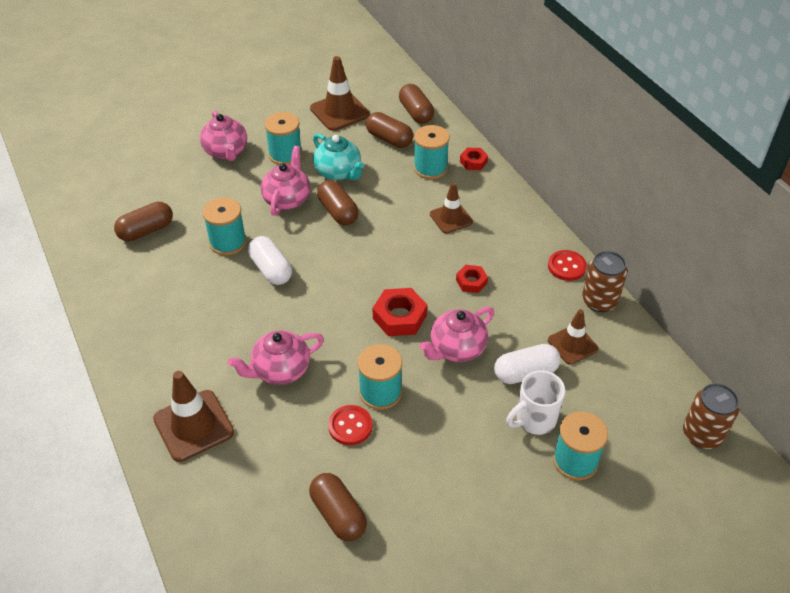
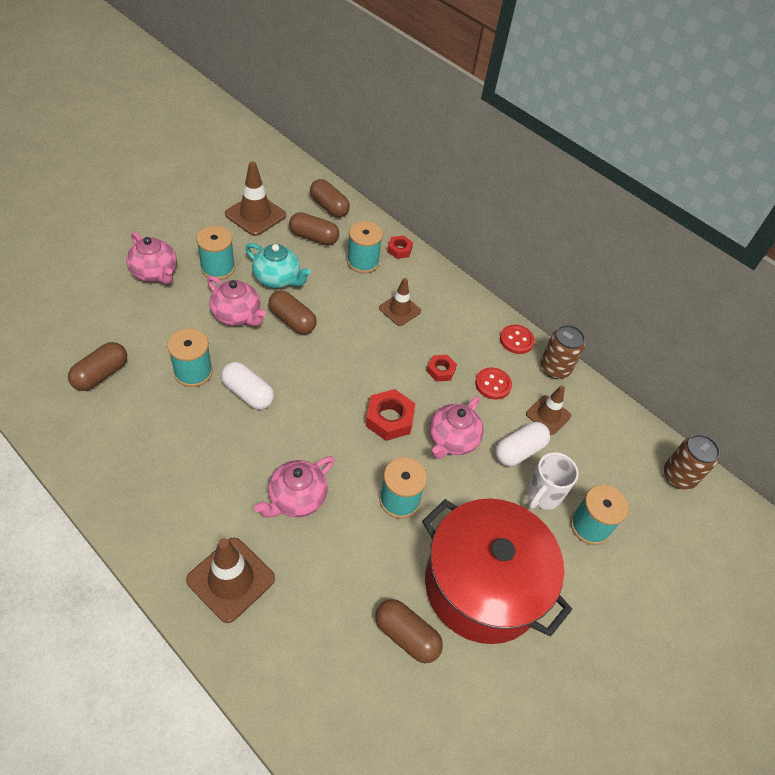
camera: 25 degrees left, 5 degrees up
(287, 199) = (237, 315): pink teapot -> pink teapot turned 135 degrees clockwise
(350, 426) = (384, 541): red button -> red button (493, 384)
(434, 488) = (483, 585): none -> red pot

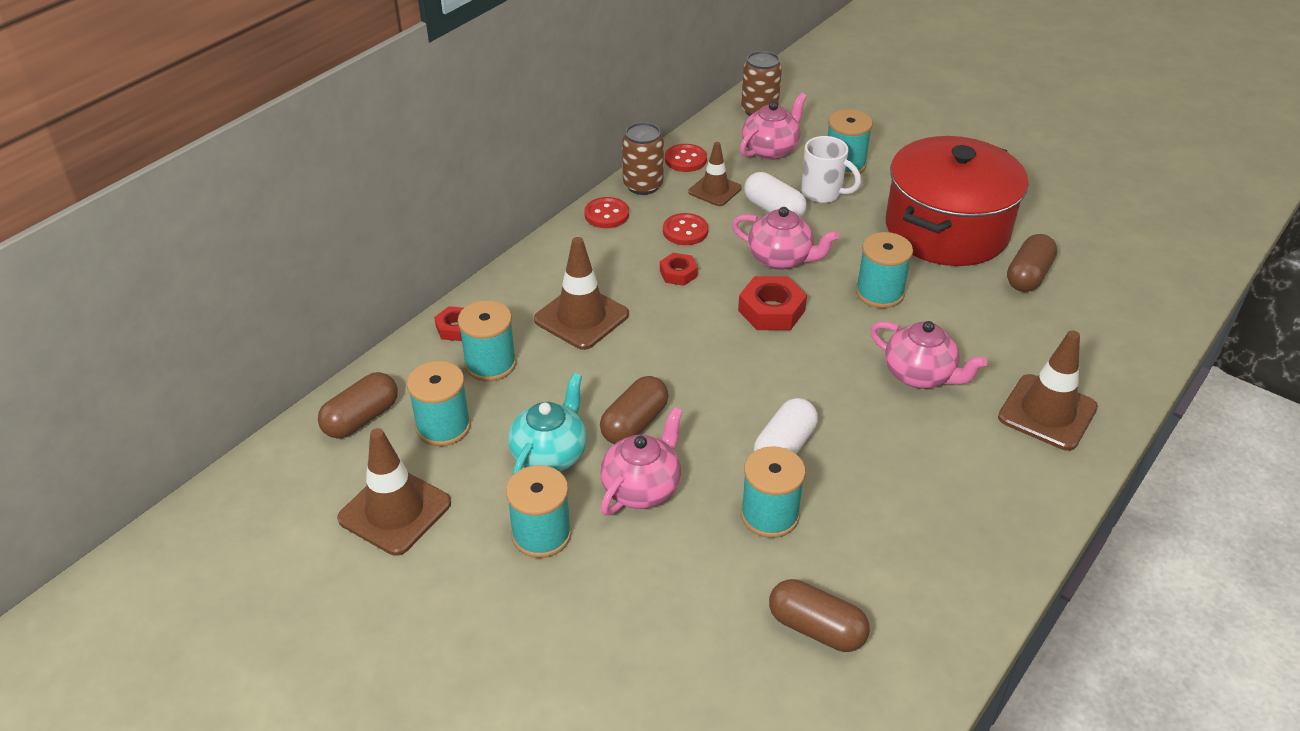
camera: 90 degrees left, 10 degrees down
(155, 273) = (573, 619): pink teapot -> pink teapot (770, 150)
(313, 237) = (443, 426): brown capsule -> turquoise spool
(399, 310) = (581, 317): brown traffic cone -> brown traffic cone, size x1.55
(593, 403) = (685, 159): none -> red button

